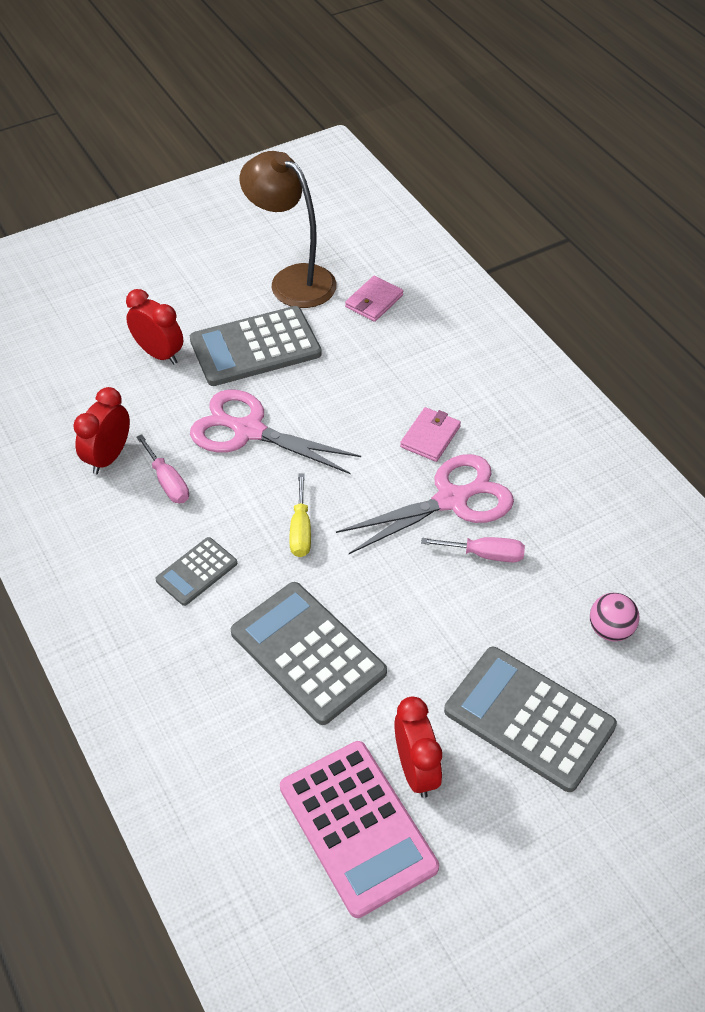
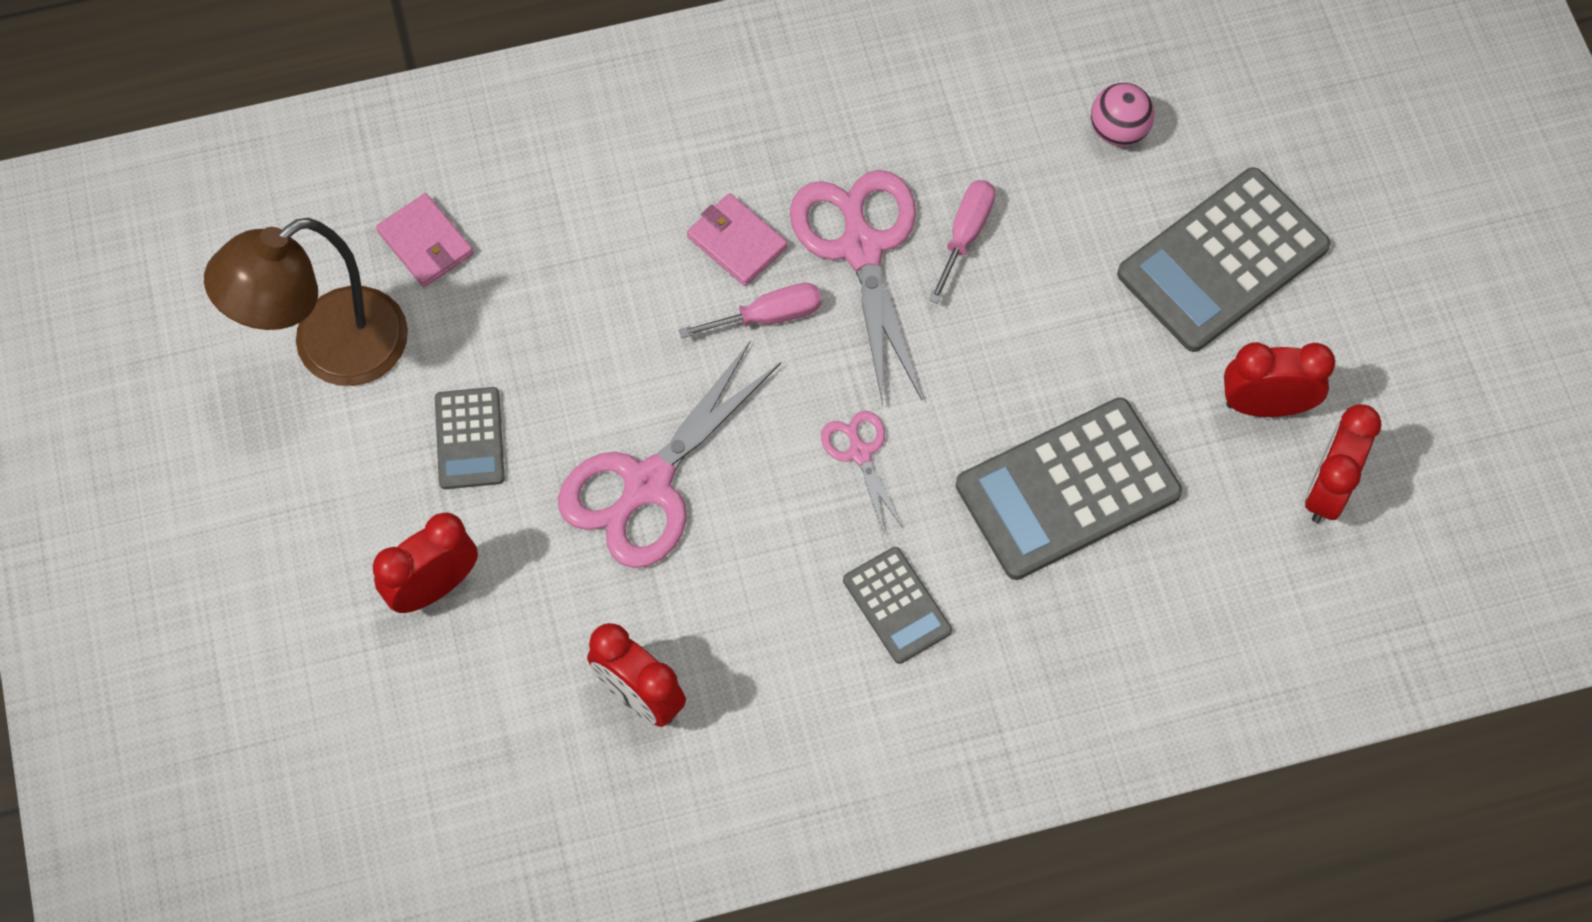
camera: 75 degrees left, 15 degrees up
(168, 482) = (717, 617): pink screwdriver -> pink screwdriver (768, 316)
(255, 347) = (469, 439): grey calculator -> grey calculator, size x0.53
(300, 530) = (860, 453): yellow screwdriver -> pink scissors
(357, 827) = (1327, 489): pink calculator -> red clock

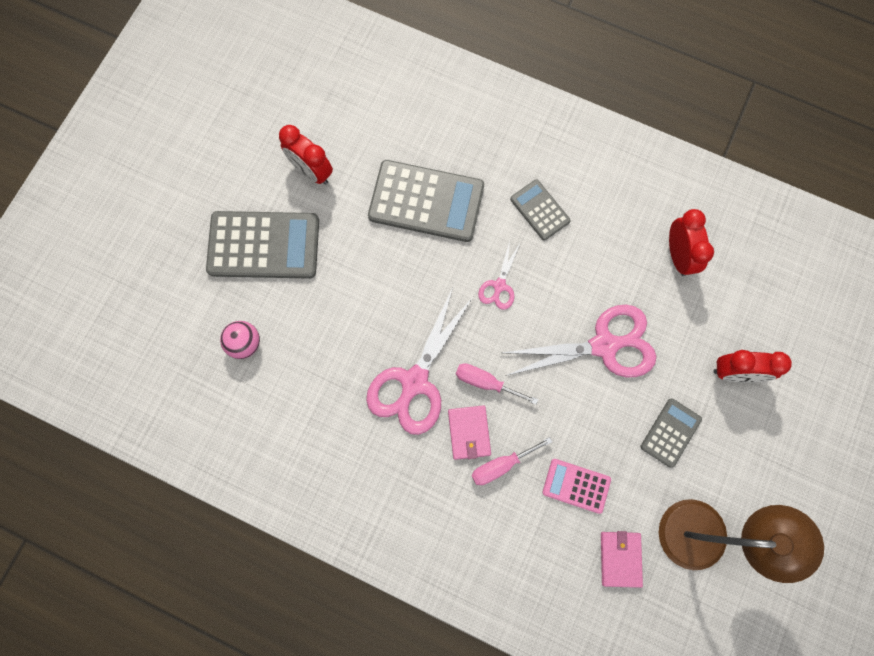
camera: 140 degrees left, 10 degrees up
(547, 283) = (576, 486): none -> pink calculator
(897, 605) = (540, 210): grey calculator -> grey calculator turned 45 degrees counterclockwise
(965, 235) = (362, 349): pink screwdriver -> pink screwdriver (501, 465)
(1327, 489) = (323, 120): red clock -> none

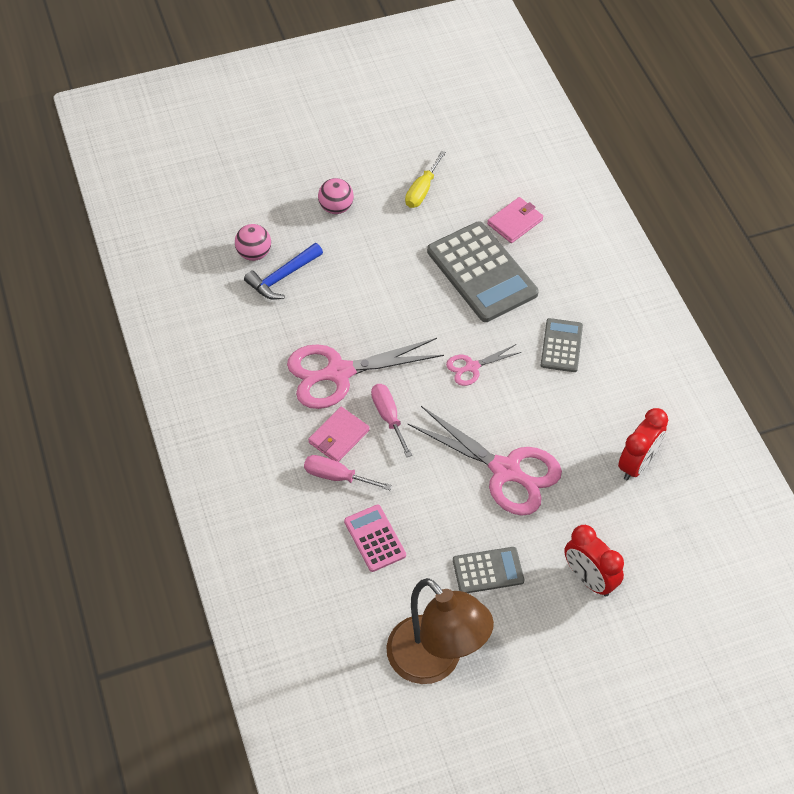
camera: 45 degrees right, 20 degrees down
(264, 245) = (336, 208): grey calculator -> pink ball
(288, 343) = (282, 277): none -> blue hammer
(311, 171) = (422, 190): red clock -> yellow screwdriver
(620, 558) = (350, 613): pink wallet -> pink wallet (515, 222)

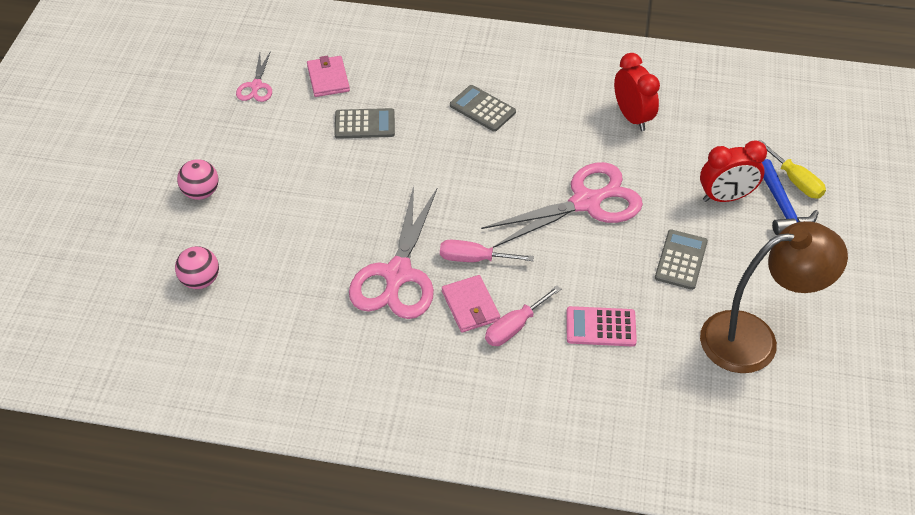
camera: 60 degrees left, 5 degrees down
(282, 277) = (249, 270): blue hammer -> blue hammer (782, 206)
(422, 190) = (237, 123): yellow screwdriver -> yellow screwdriver (795, 181)
(472, 367) = (462, 176): pink scissors -> pink scissors (256, 86)
(482, 272) = (364, 124): grey calculator -> grey calculator, size x0.53

